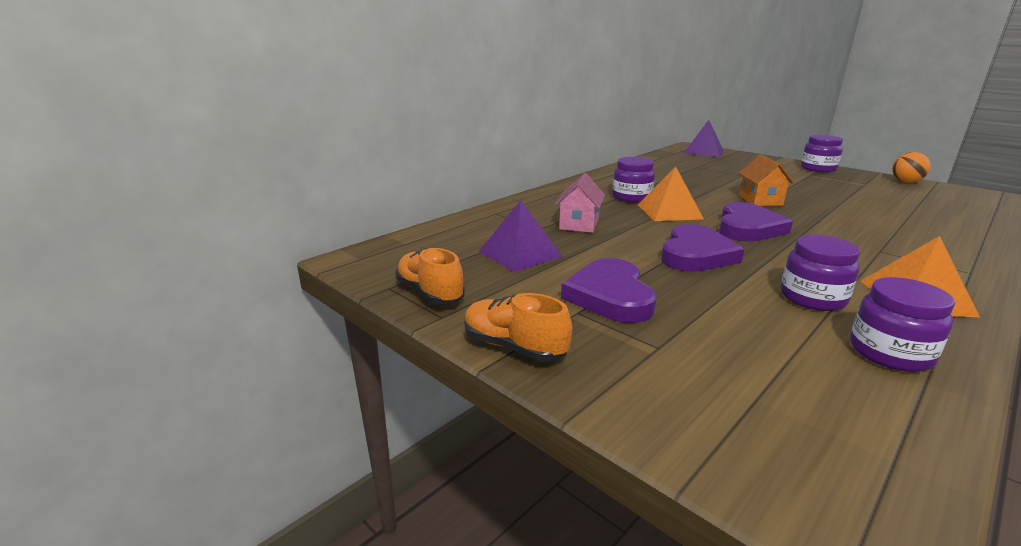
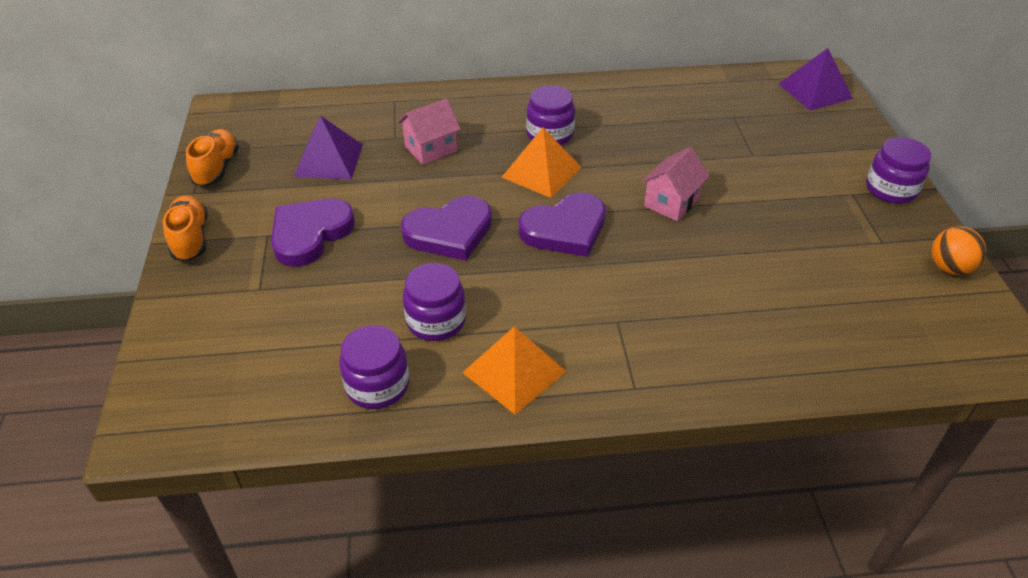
camera: 40 degrees right, 20 degrees up
(760, 200) = (671, 203): orange house -> pink house

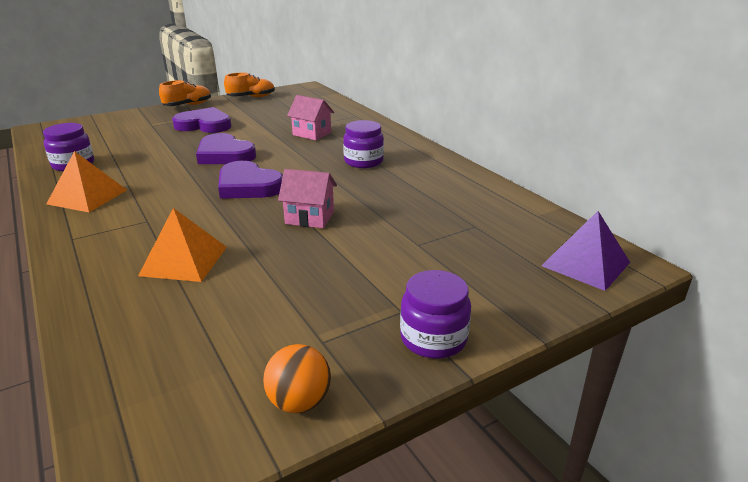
camera: 65 degrees right, 15 degrees down
(329, 160) = (278, 115): purple pyramid -> none
(436, 321) = (134, 167): purple jar -> none
(541, 172) = (313, 167): orange pyramid -> orange pyramid (184, 261)

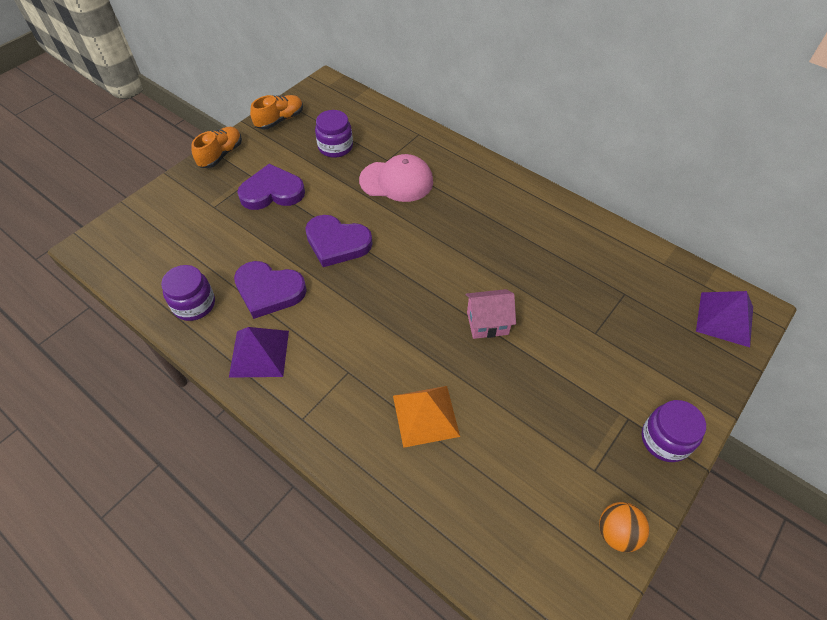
camera: 20 degrees left, 25 degrees up
(87, 197) = (259, 353): orange pyramid -> purple pyramid
(248, 186) = (399, 290): purple heart -> purple heart (269, 291)
(312, 134) = (396, 181): pink house -> pink cap
(363, 161) = (478, 219): purple jar -> purple jar (335, 147)

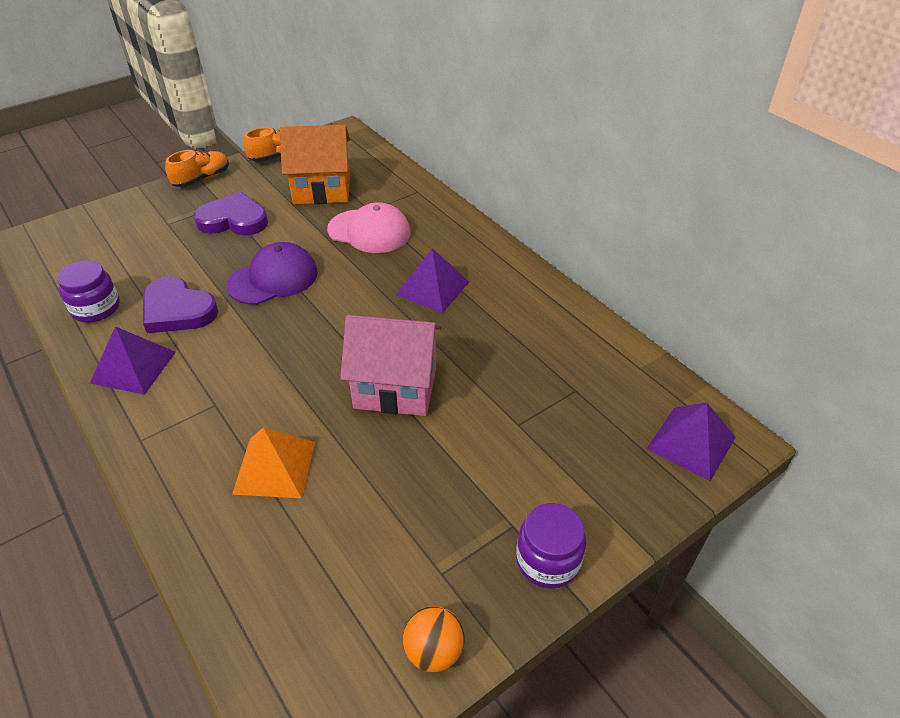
camera: 15 degrees right, 10 degrees down
(335, 147) = (322, 190): purple jar -> orange house
(337, 243) = (273, 278): purple heart -> purple cap
(474, 225) = (432, 288): none -> purple pyramid
(487, 323) = (395, 388): pink house -> pink house, size x1.66

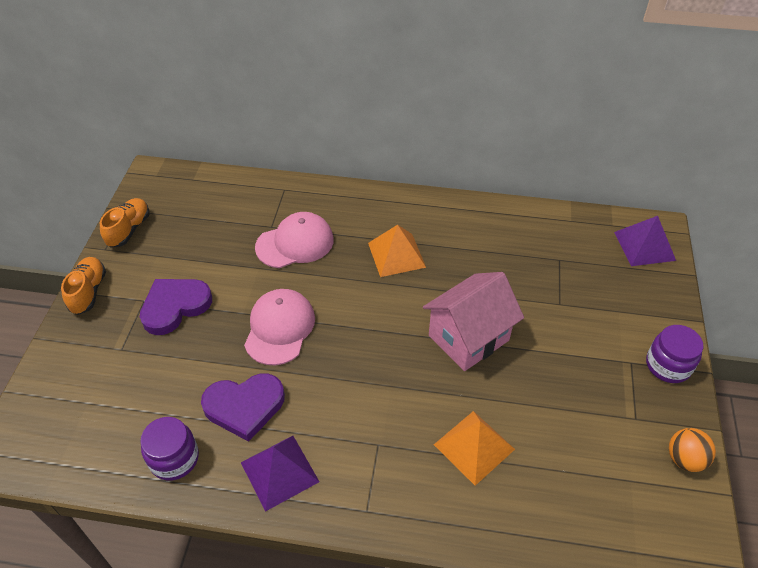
camera: 45 degrees left, 5 degrees up
(273, 278) = (279, 328): purple cap -> pink cap
(322, 190) = (209, 234): orange house -> none
(432, 288) = (396, 255): purple pyramid -> orange pyramid

